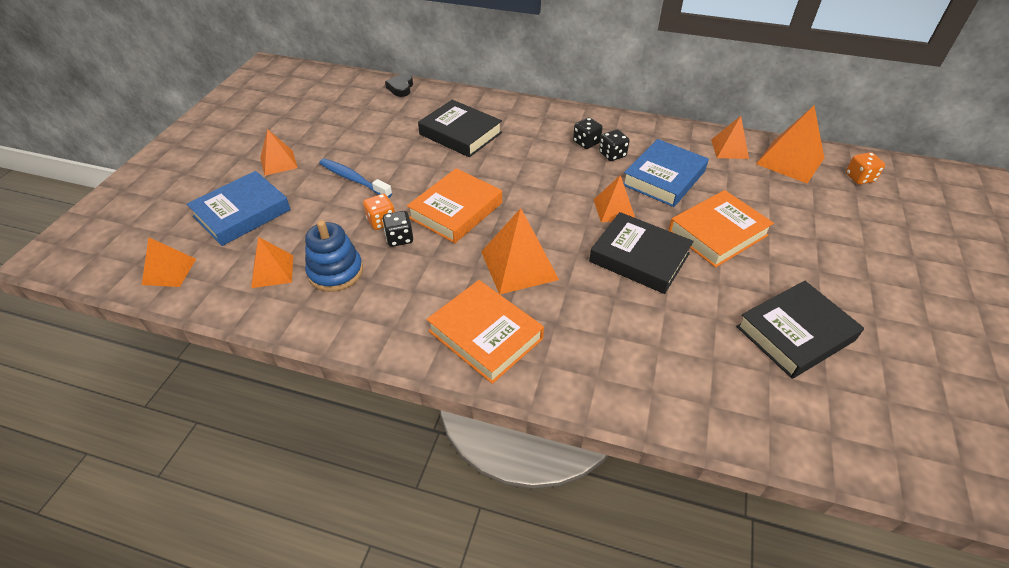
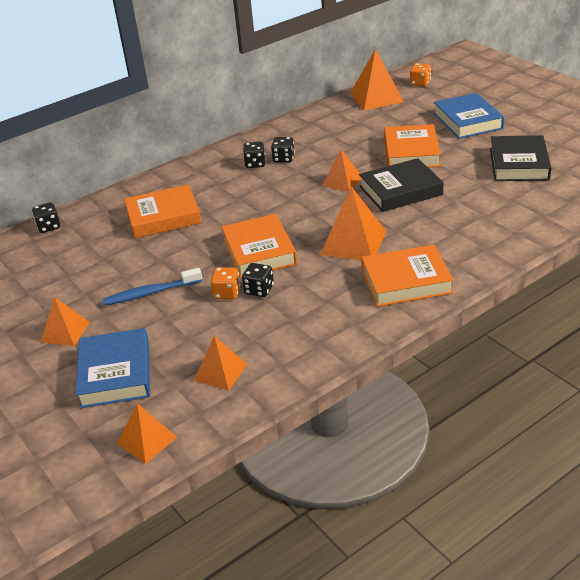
camera: 50 degrees left, 10 degrees down
(335, 272) = (261, 335): blue stacking toy -> none
(401, 88) = (49, 227): black heart -> black dice
(460, 133) = (163, 217): black book -> orange book
(664, 178) = (335, 149): blue book -> blue book (467, 121)
(729, 149) = (337, 112): orange pyramid -> none

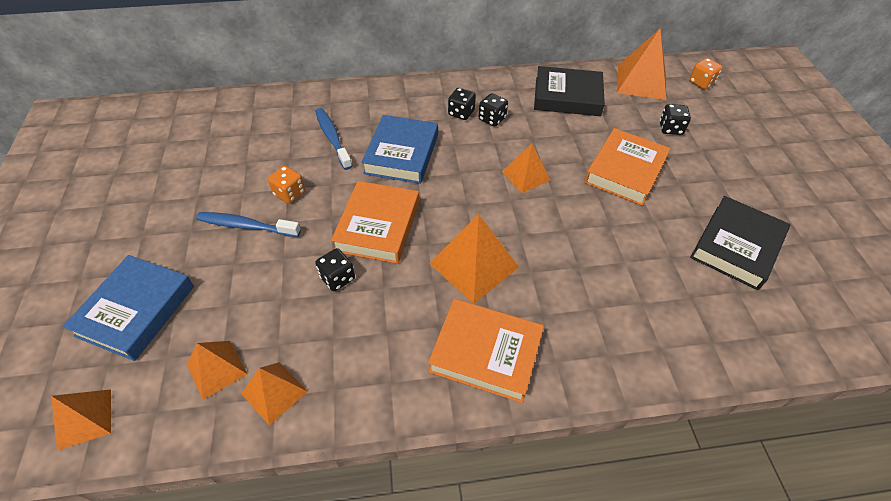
camera: 25 degrees right, 15 degrees up
(49, 227) = (237, 102): black dice -> black dice (670, 128)
(65, 332) = (144, 233): orange pyramid -> orange pyramid (274, 392)
(163, 217) = (332, 138): orange book -> blue toothbrush
(227, 293) = (307, 265): orange dice -> orange dice (289, 193)
(400, 190) = (575, 218): black book -> black book (567, 96)
(467, 121) = (718, 156): blue book -> blue book (402, 154)

